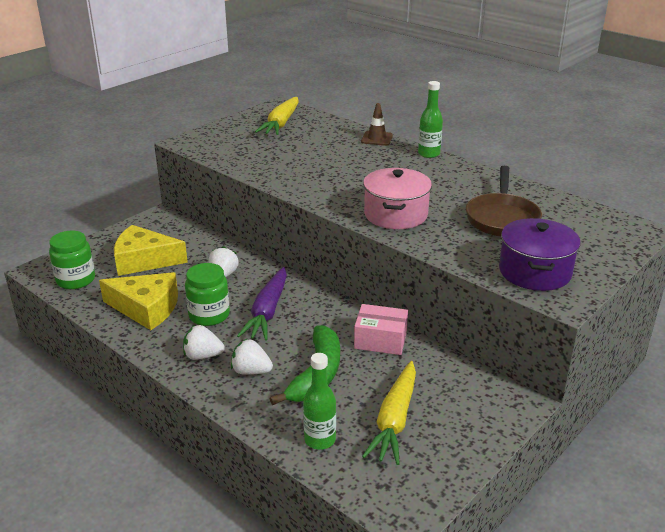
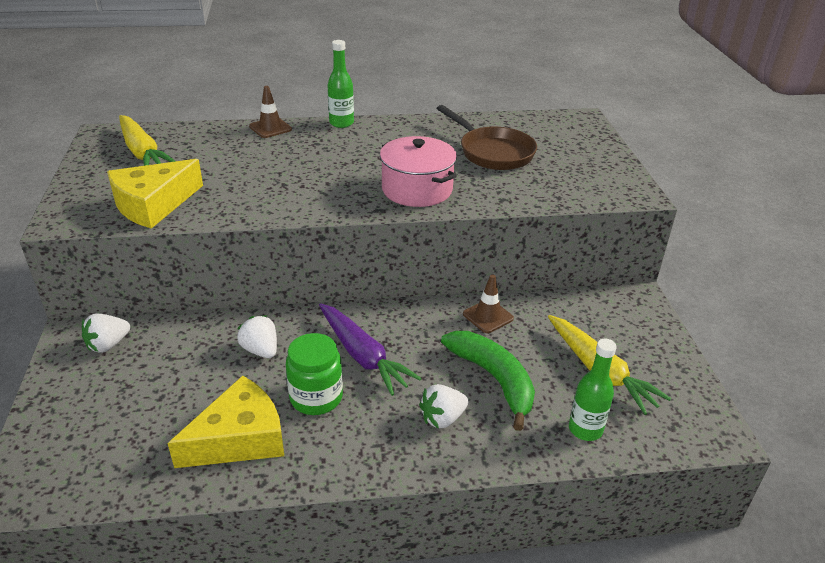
camera: 50 degrees left, 5 degrees up
(76, 280) = (92, 470): green jar -> none
(144, 260) = (143, 392): yellow cheese -> yellow cheese (153, 204)
(203, 356) = (379, 439): white strawberry -> white strawberry (108, 345)
(380, 340) = (488, 316): pink box -> brown traffic cone
(534, 272) = (586, 182): purple pot -> none

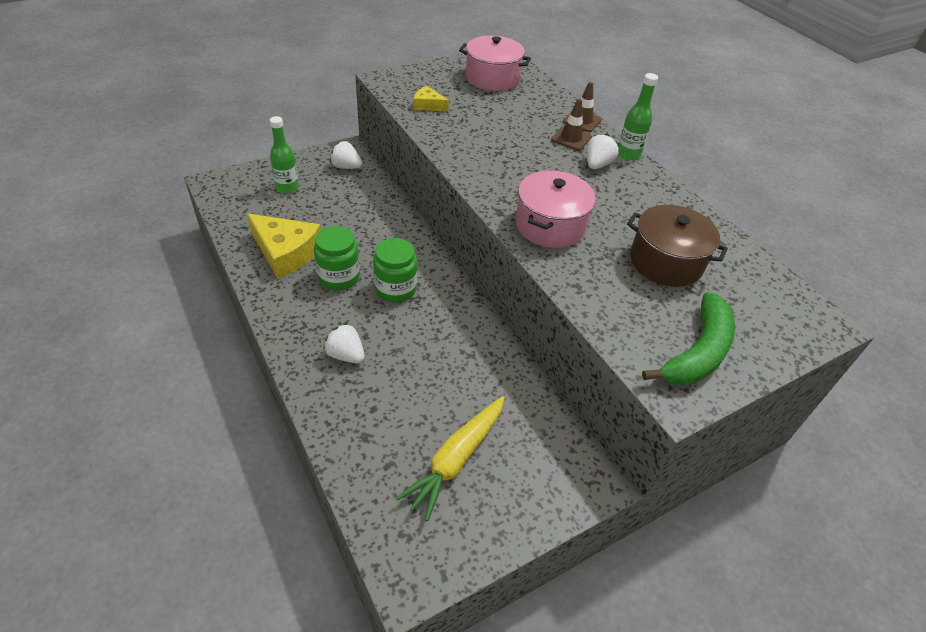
camera: 65 degrees right, 10 degrees up
(142, 152) = (492, 78): yellow carrot -> pink pot
(153, 204) = (428, 105): yellow cheese -> yellow cheese, size x0.50
(261, 350) = (374, 234): white strawberry -> white strawberry (597, 165)
(362, 356) = (395, 289): purple carrot -> green jar
(488, 316) = (489, 357): brown traffic cone -> brown traffic cone (571, 138)
(492, 152) = (666, 262): brown pan -> brown pot
(494, 379) = (406, 379): green banana -> green banana (697, 352)
(585, 429) = (371, 458): green bottle -> green bottle (287, 187)

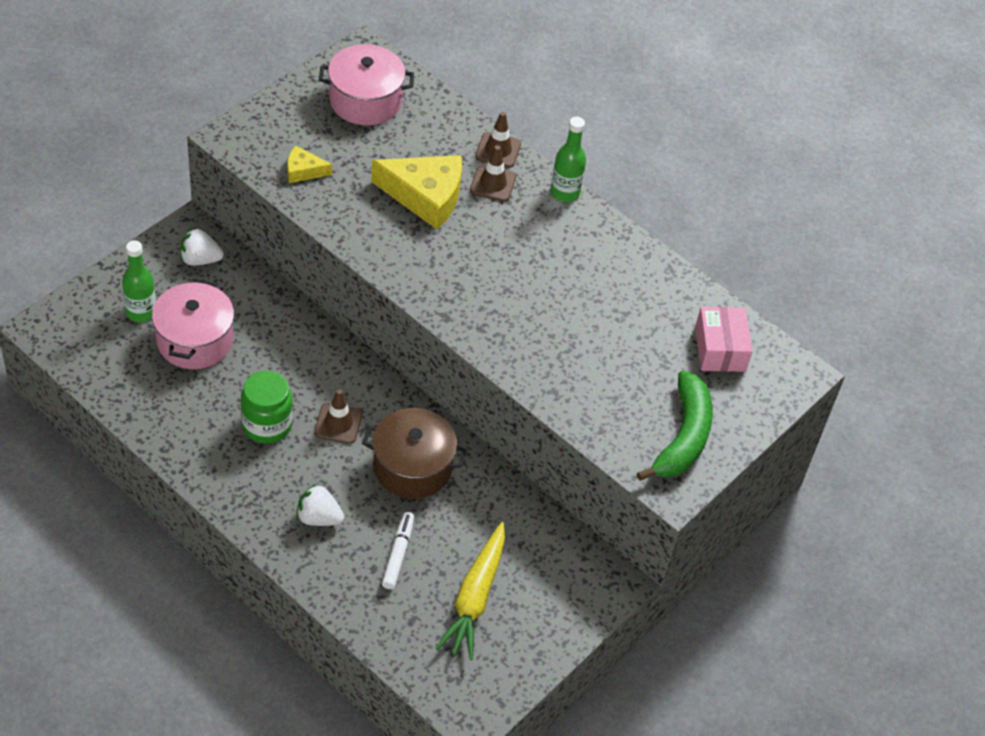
camera: 20 degrees left, 5 degrees up
(286, 252) = (189, 408): yellow cheese -> yellow cheese (425, 196)
(395, 289) = (338, 423): green jar -> brown traffic cone
(400, 402) = (398, 554): none -> white marker
(550, 225) = (505, 321): pink pot -> pink pot (195, 340)
(597, 165) = (533, 219): white strawberry -> none
(666, 262) = (635, 338): brown pot -> brown pot (412, 467)
(747, 287) = (720, 349): none -> pink box

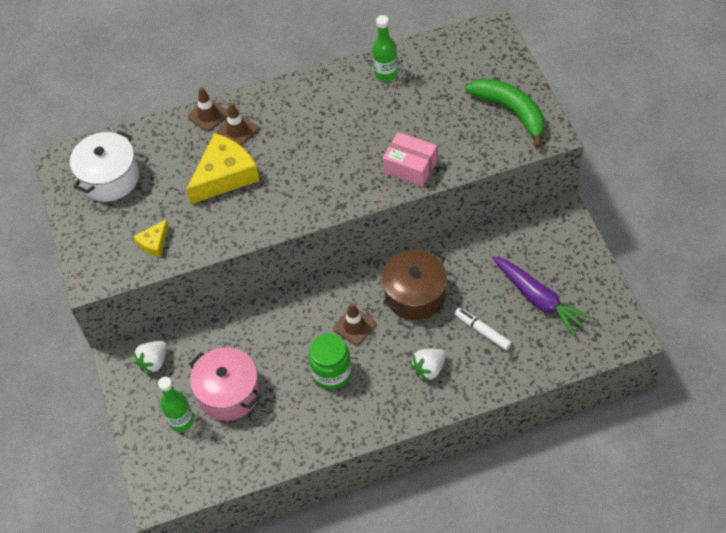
camera: 50 degrees left, 5 degrees up
(365, 101) = (109, 178): pink pot -> white pot
(475, 597) = (538, 299): yellow carrot -> purple carrot
(565, 193) = (270, 92): green bottle -> green bottle (386, 74)
(720, 349) = (451, 62): pink box -> pink box (410, 167)

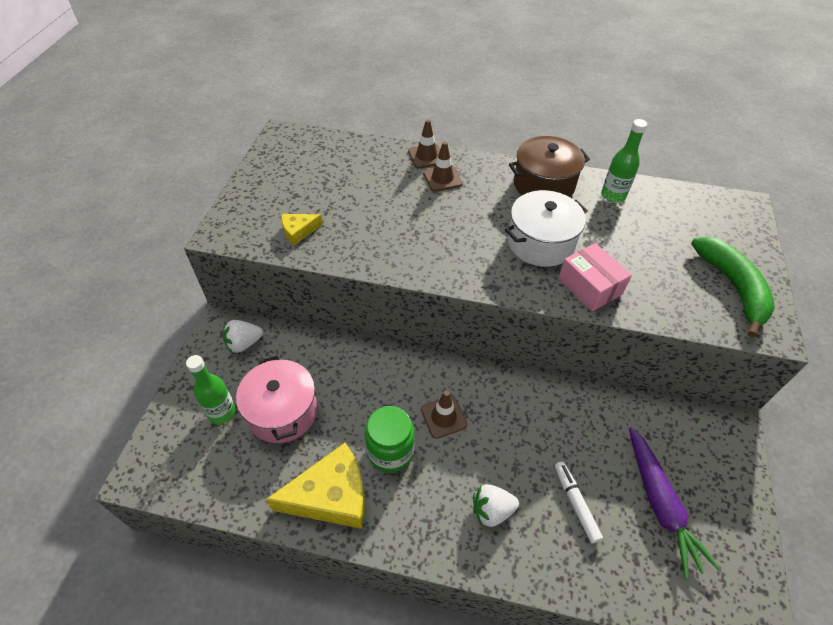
camera: 25 degrees right, 5 degrees down
(109, 178) = (308, 164): white pot -> white pot (540, 243)
(225, 175) = (404, 208): yellow cheese -> yellow cheese (331, 496)
(415, 294) = (524, 420): brown pot -> brown pot (543, 184)

